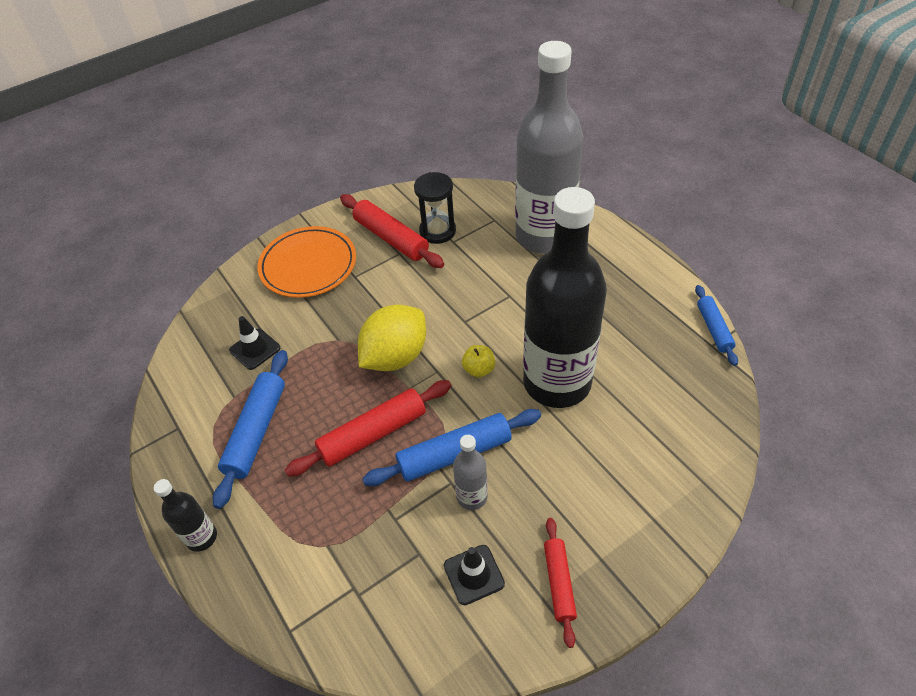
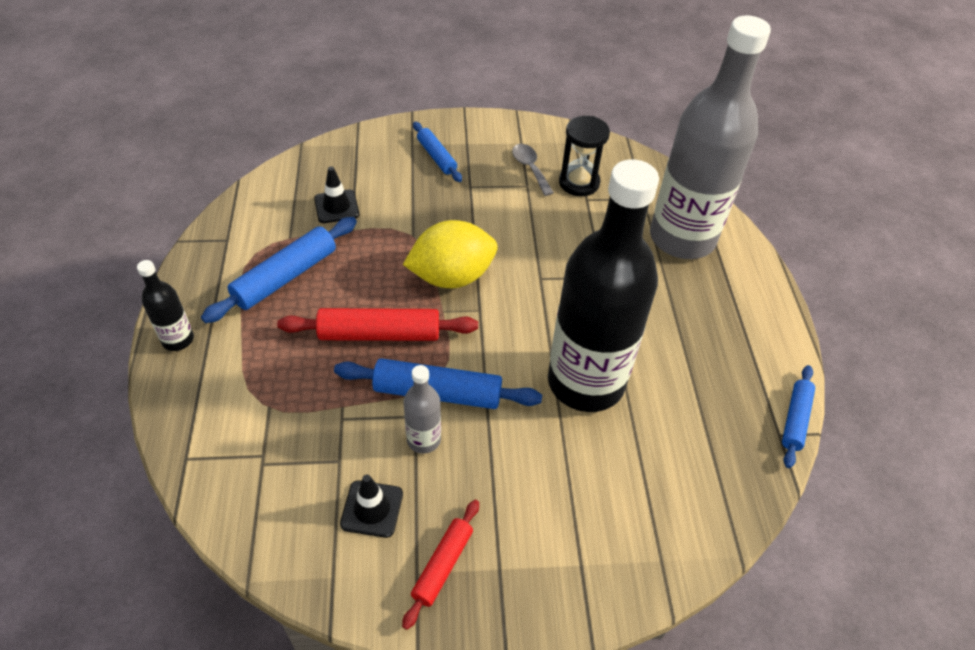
camera: 25 degrees right, 0 degrees up
(308, 265) = (436, 157): orange plate -> blue rolling pin
(391, 238) = (530, 168): red rolling pin -> grey spoon
(479, 369) = (519, 329): yellow apple -> none

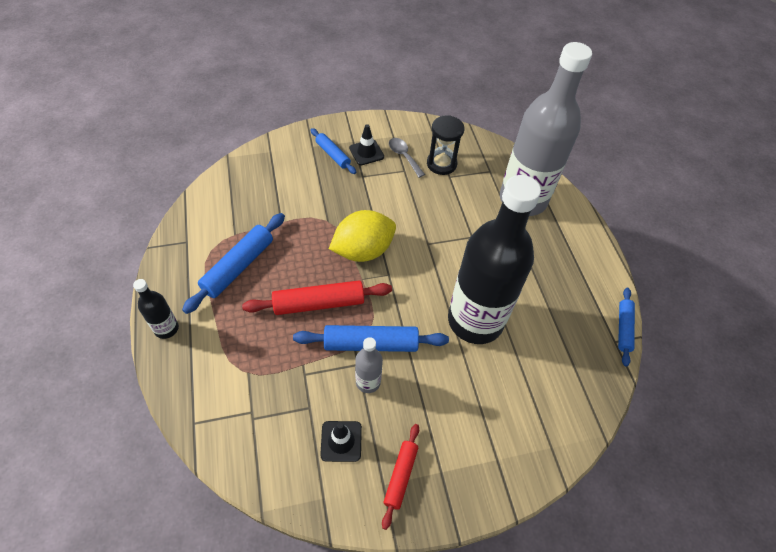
camera: 10 degrees left, 5 degrees up
(336, 206) = (265, 204): black traffic cone -> black traffic cone (366, 152)

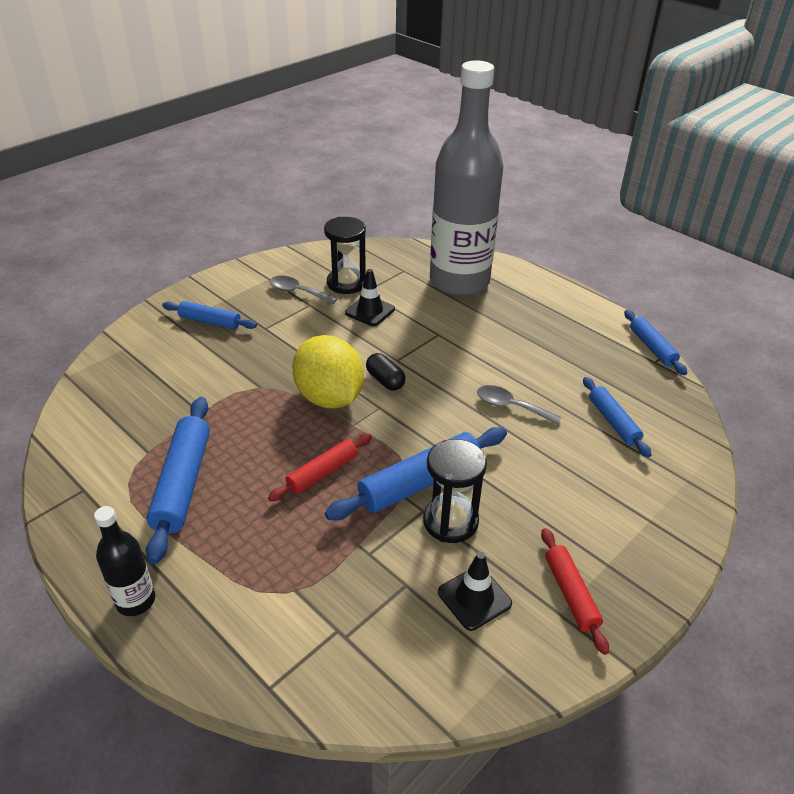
camera: 30 degrees left, 15 degrees down
(319, 303) = (322, 473): red rolling pin -> red rolling pin, size x0.61
(363, 250) = (329, 397): yellow lemon -> yellow lemon turned 60 degrees counterclockwise
(366, 152) = (250, 304): black traffic cone -> black traffic cone (370, 311)
(368, 382) = (450, 521): grey bottle -> black hourglass
(407, 256) = (385, 380): none -> black capsule
(475, 320) = (511, 406): black bottle -> grey spoon
(538, 372) = (613, 422): none -> blue rolling pin

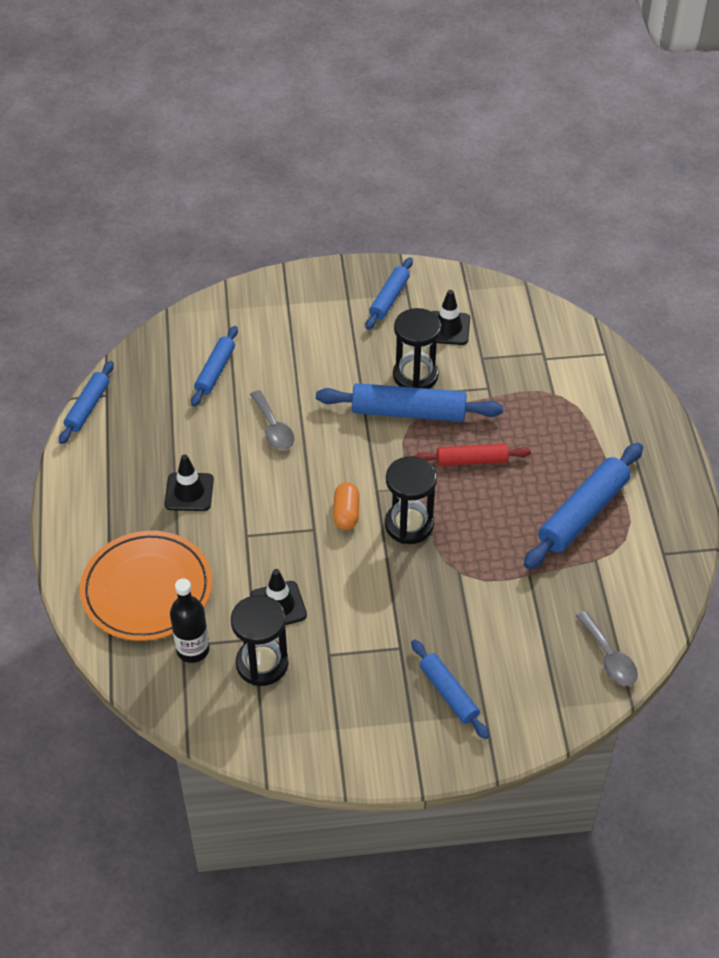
camera: 140 degrees left, 10 degrees up
(135, 601) = (660, 444): black bottle -> black bottle (193, 650)
(297, 292) = (324, 683): grey spoon -> grey spoon (609, 657)
(329, 397) = (409, 525): yellow lemon -> black hourglass
(385, 380) = (346, 513): black capsule -> orange capsule
(459, 281) = (147, 590): grey bottle -> orange plate
(508, 337) = (189, 492): none -> black traffic cone
(570, 594) = (389, 299): red rolling pin -> blue rolling pin

